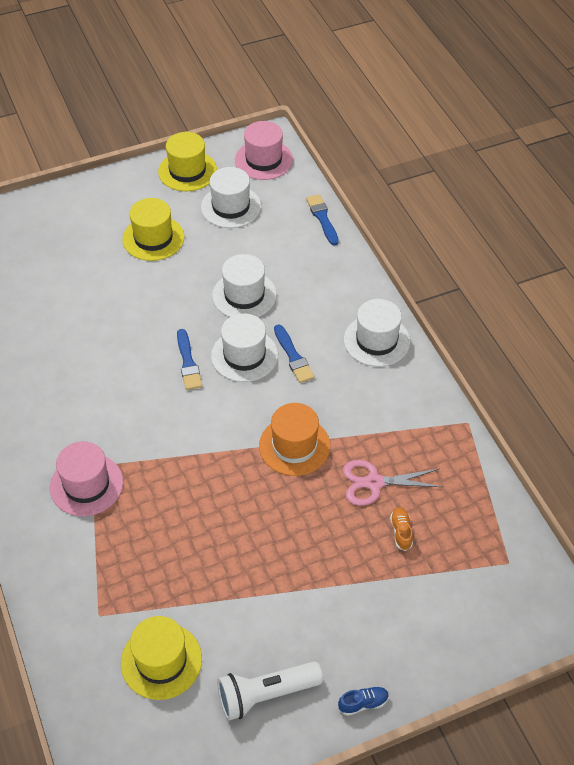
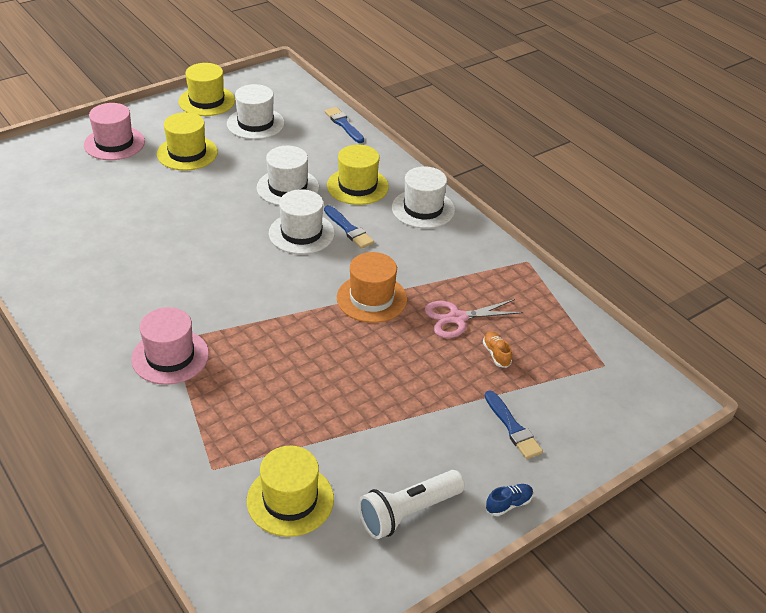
camera: 15 degrees left, 10 degrees down
(188, 363) = (248, 245): blue brush -> blue brush (512, 428)
(263, 160) = (276, 87): pink hat -> pink hat (114, 143)
(316, 302) = (357, 186): none -> yellow hat

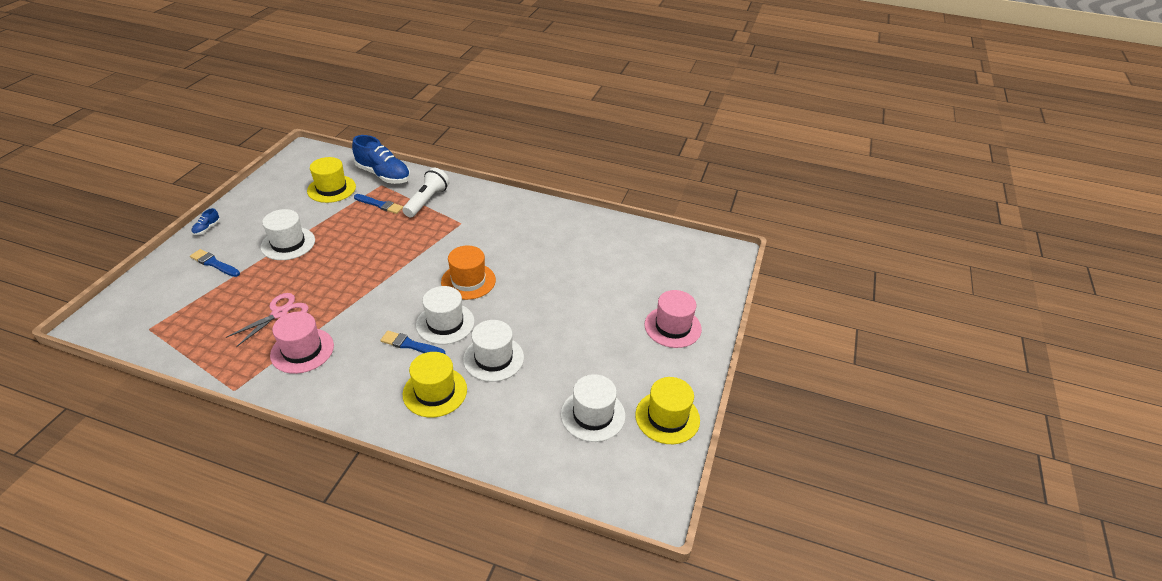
camera: 145 degrees right, 0 degrees up
(170, 356) = (453, 216): pink hat -> pink hat (302, 350)
(187, 153) = (608, 348): yellow hat -> none
(192, 491) = (383, 175): none -> blue shoe
(344, 124) = (509, 466): blue brush -> blue brush (380, 205)
(371, 298) = (354, 299): orange hat -> orange hat (468, 281)
(408, 513) = (265, 206): white flashlight -> white flashlight (427, 201)
(423, 209) = (358, 398): white hat -> white hat (288, 243)
(496, 354) = (239, 301): orange shoe -> none

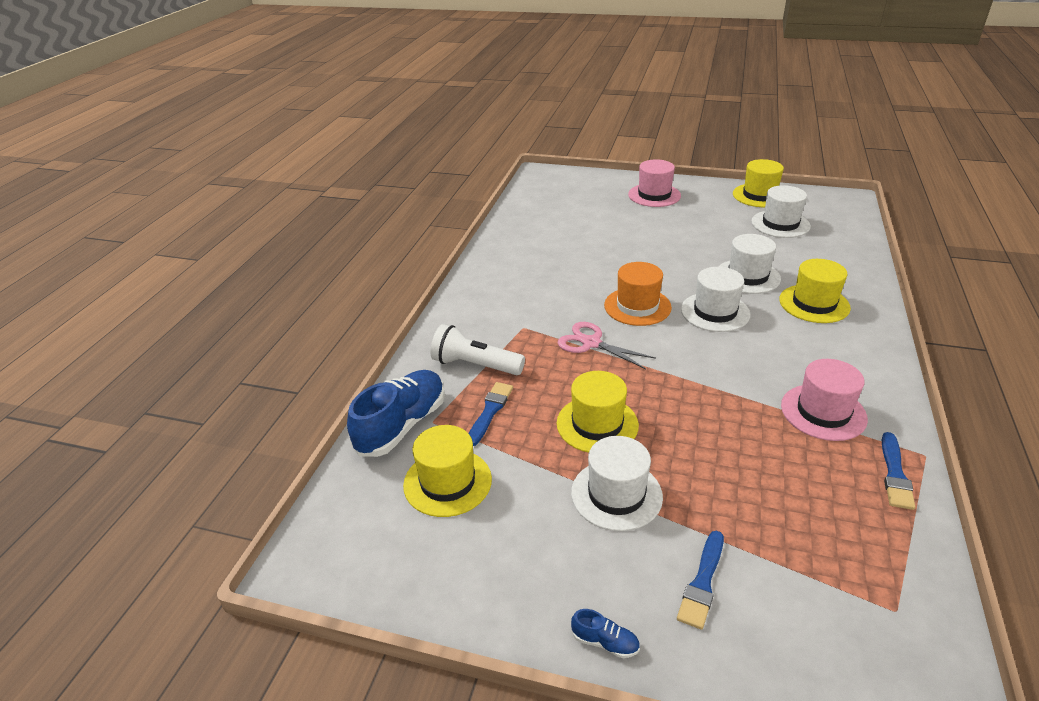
camera: 90 degrees left, 5 degrees down
(280, 313) = (773, 454): pink scissors -> pink scissors (591, 343)
(347, 244) = (597, 424): none -> yellow hat
(410, 345) = (761, 330): blue brush -> blue brush (895, 474)

